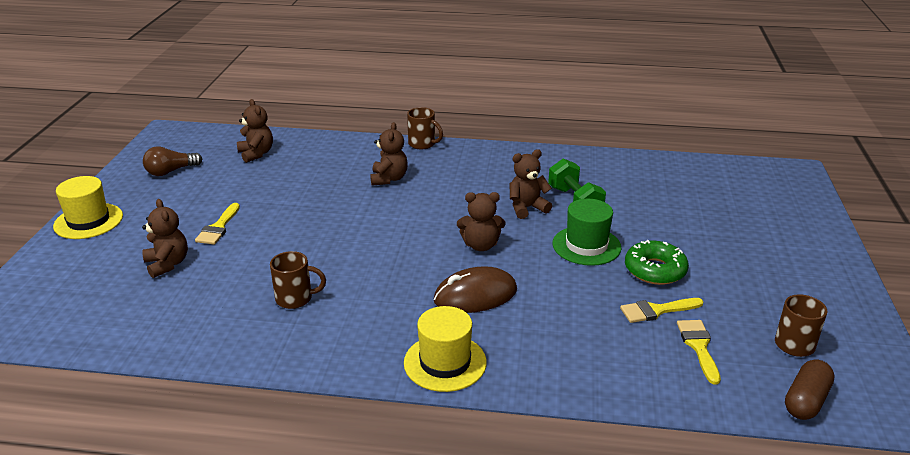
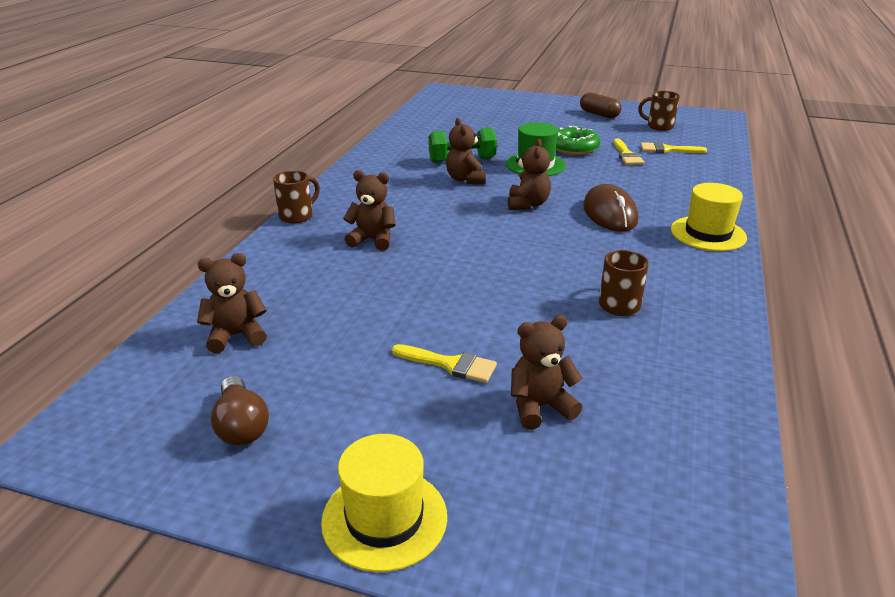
camera: 80 degrees left, 0 degrees up
(805, 400) = (714, 133): brown capsule -> brown capsule (599, 114)

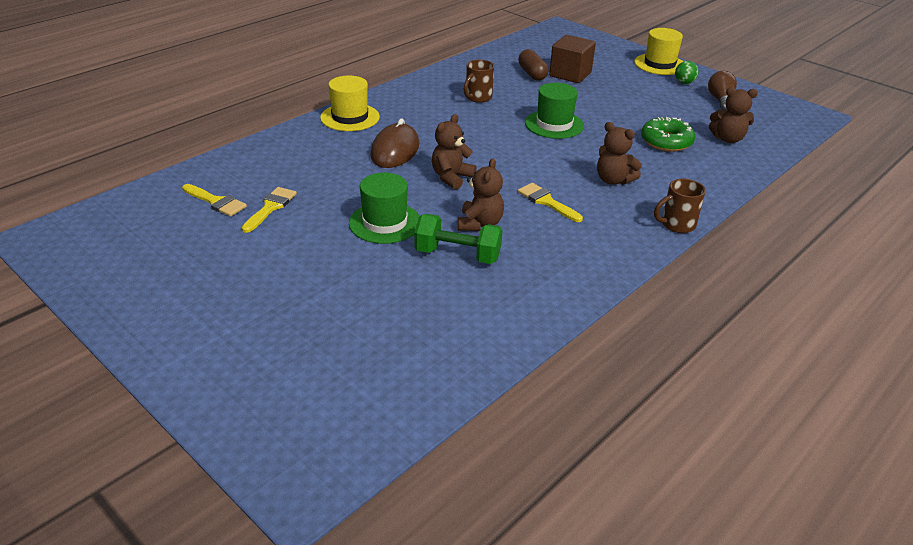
camera: 155 degrees left, 5 degrees up
(317, 462) = (684, 82): none -> green ball
(450, 364) = (602, 97): yellow brush -> yellow brush (546, 202)
(483, 290) = (554, 124): none -> green hat
(540, 406) = (570, 74): brown teddy bear -> brown cube
(574, 148) = (308, 236): green donut -> green donut (666, 141)
(599, 114) = (170, 294): brown capsule -> brown capsule (532, 74)
(659, 126) = (148, 242): brown mug -> none

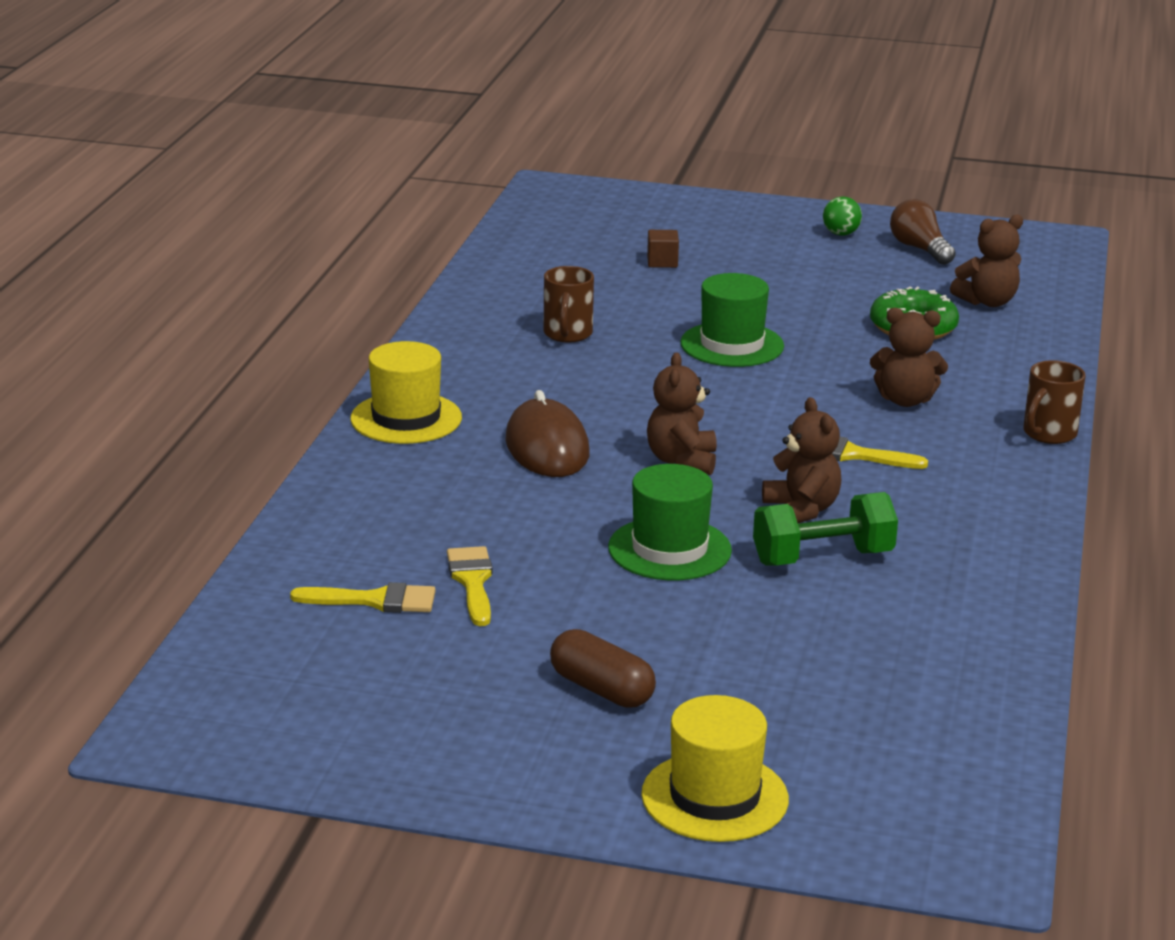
camera: 30 degrees left, 10 degrees down
(532, 74) = (603, 275): brown capsule -> brown capsule (602, 689)
(570, 74) = (662, 262): brown cube -> brown cube, size x0.49
(659, 64) = (774, 214): yellow hat -> yellow hat (714, 797)

